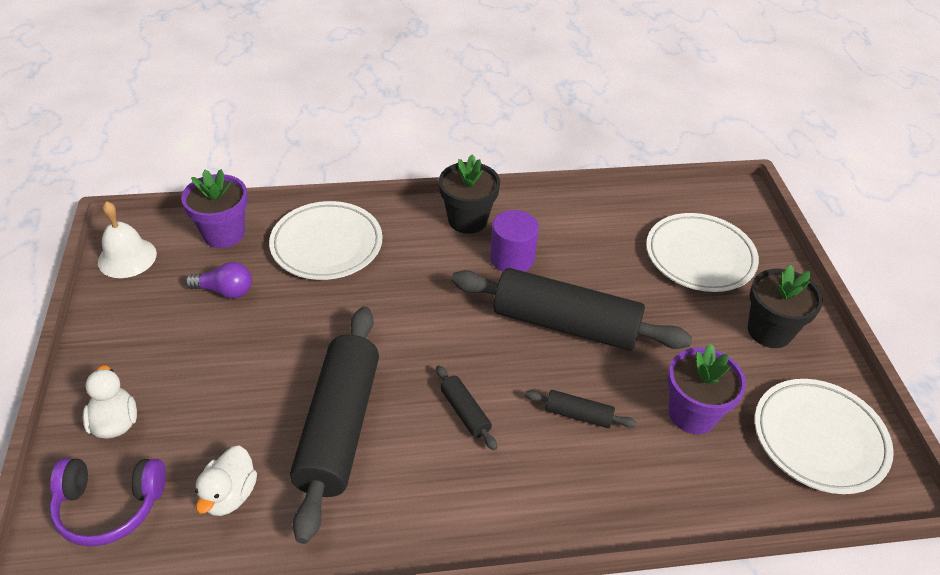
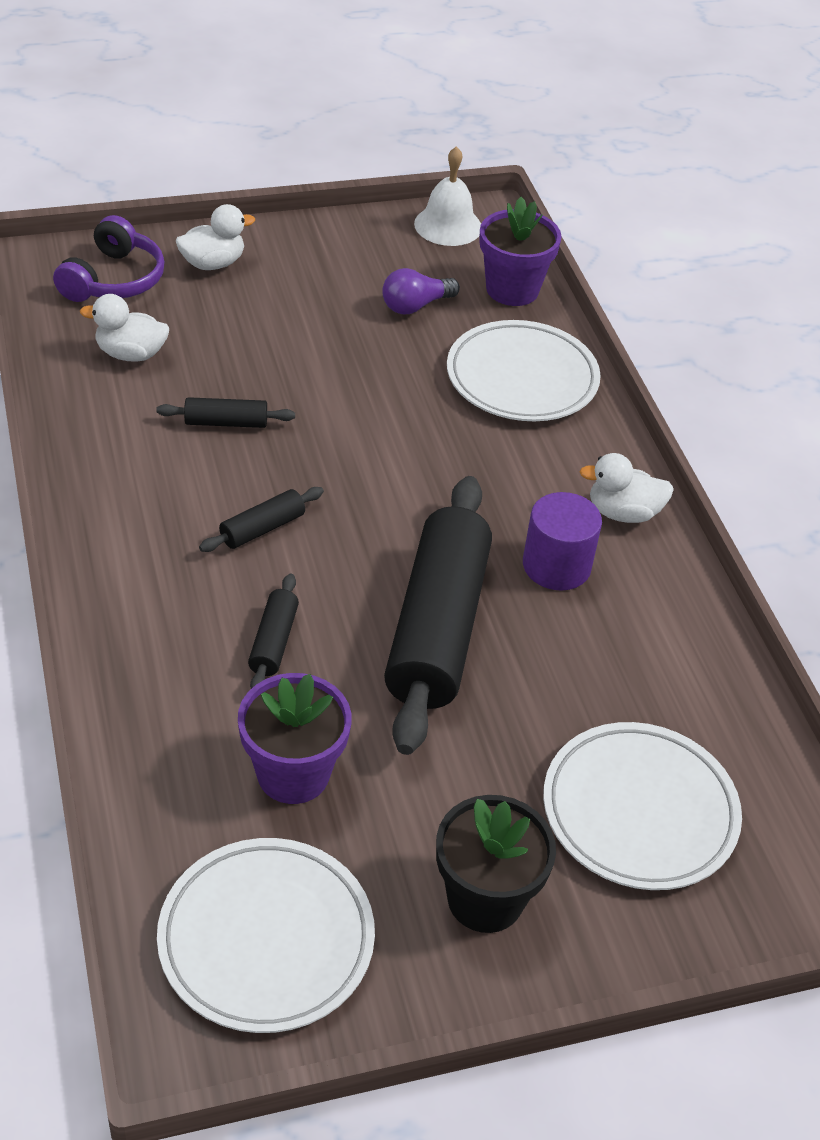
camera: 80 degrees right, 0 degrees up
(109, 506) = (114, 280): purple headphones -> purple headphones turned 150 degrees counterclockwise
(225, 291) = (415, 306): purple light bulb -> purple light bulb turned 60 degrees clockwise
(339, 427) = (226, 422): black rolling pin -> black rolling pin, size x0.42
(467, 220) = (623, 513): black flower pot -> white duck

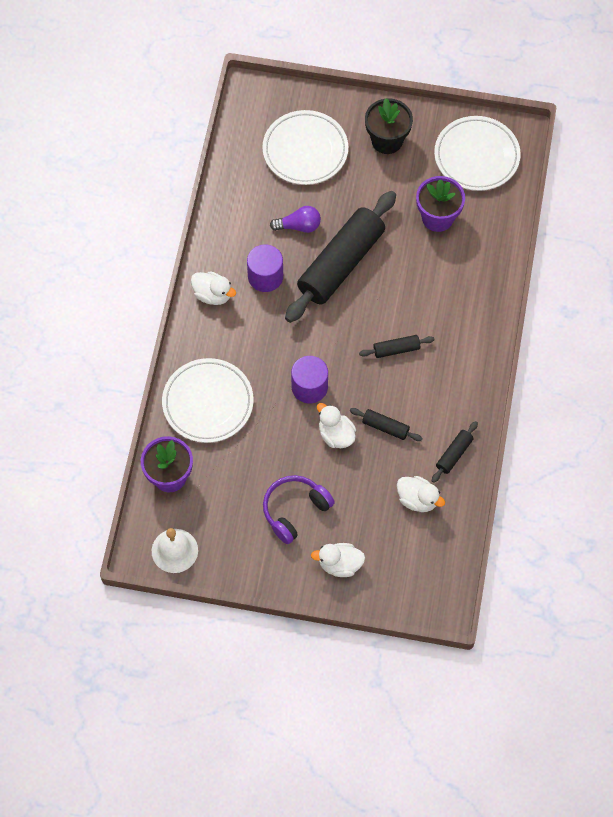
camera: 150 degrees left, 20 degrees up
(114, 280) = (405, 569): purple headphones -> purple headphones (295, 510)
(273, 642) = (418, 283): black rolling pin -> black rolling pin (454, 454)
(301, 393) = (336, 435): none -> white duck
(379, 438) = (309, 387): none -> purple cylinder
(415, 306) = (235, 482): purple light bulb -> purple light bulb (299, 226)

